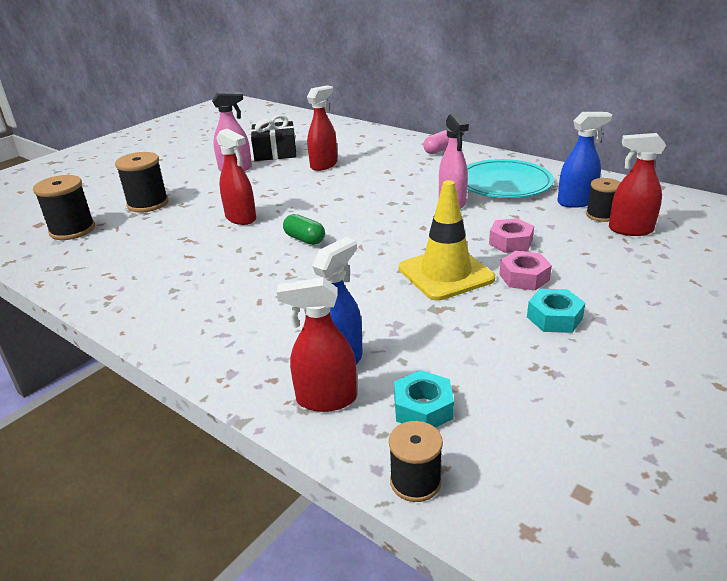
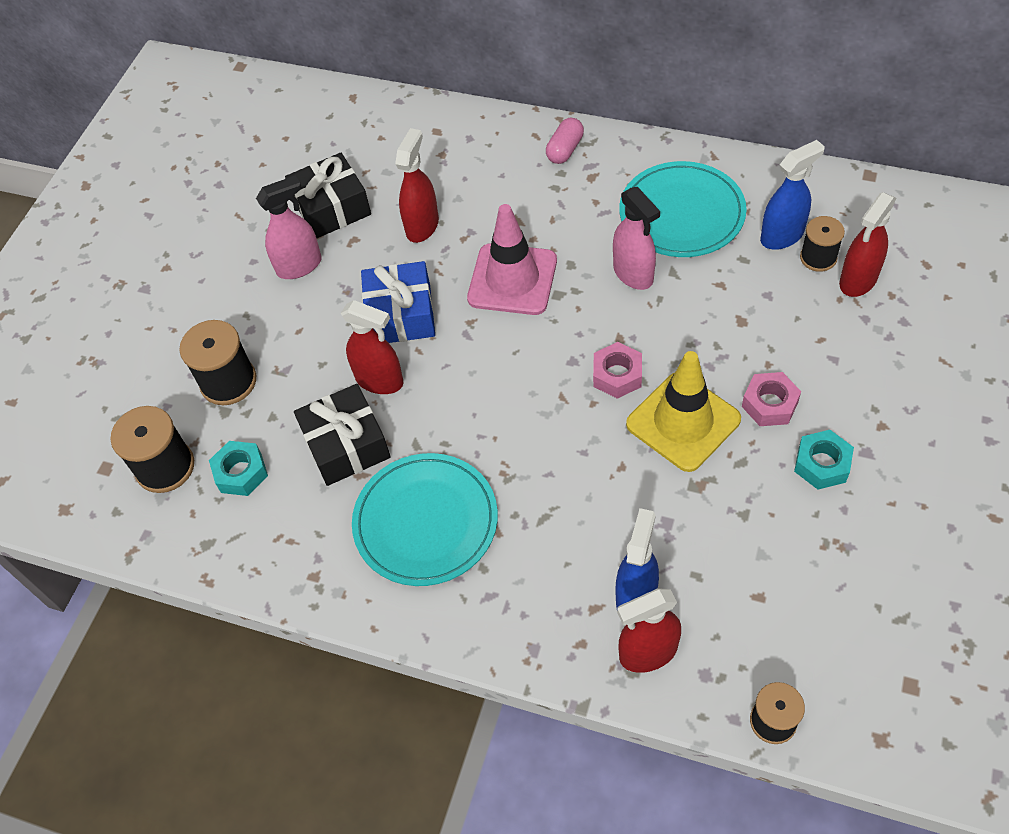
camera: 15 degrees left, 25 degrees up
(192, 241) = (346, 444): none -> black gift
(211, 286) = (426, 522): none -> turquoise plate
(279, 195) = (401, 315): none -> blue gift
(304, 239) = (487, 402): green capsule -> none
(365, 192) = (512, 279): none -> pink traffic cone
(423, 408) = (743, 634): turquoise nut -> turquoise nut (241, 473)
(510, 242) = (733, 341): pink nut -> pink nut (617, 375)
(630, 230) = (858, 280): red spray bottle -> red spray bottle turned 45 degrees counterclockwise

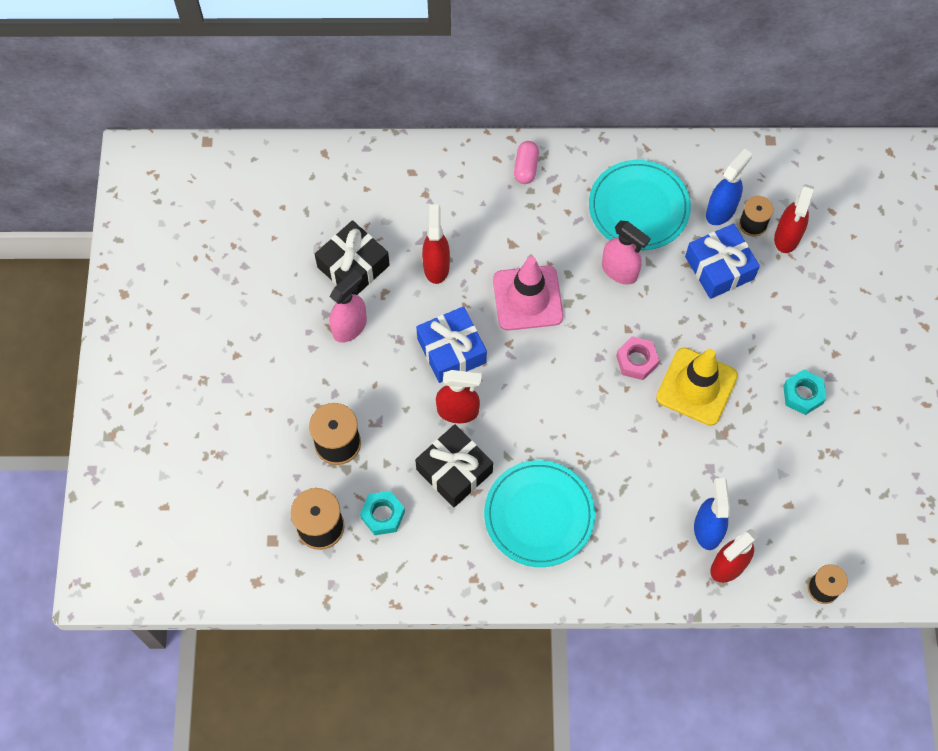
camera: 25 degrees left, 10 degrees up
(759, 296) = (719, 268): none -> blue gift
(770, 404) = (753, 356): pink nut -> none

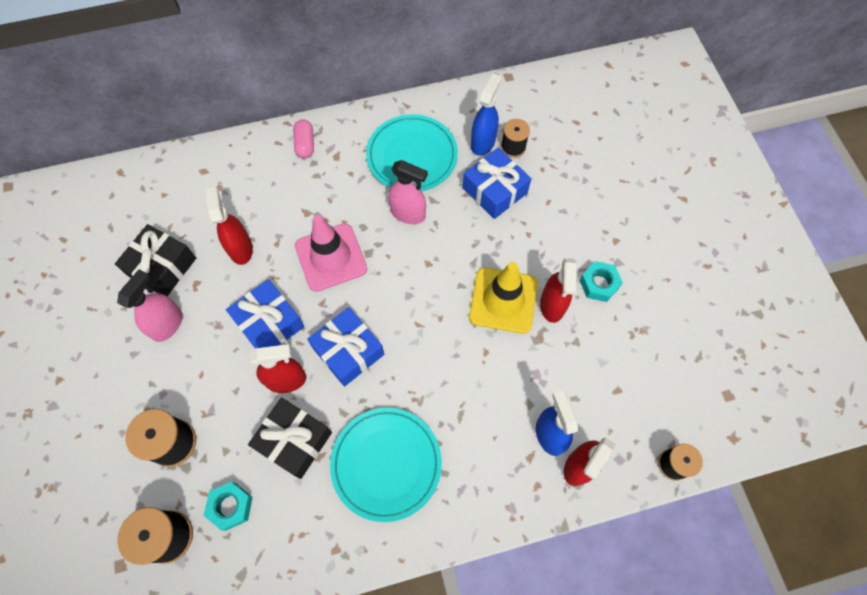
camera: 15 degrees left, 0 degrees up
(525, 398) = (348, 351): none -> blue gift
(636, 361) = (443, 290): pink nut -> none
(787, 237) = (545, 151): red spray bottle -> red spray bottle (552, 305)

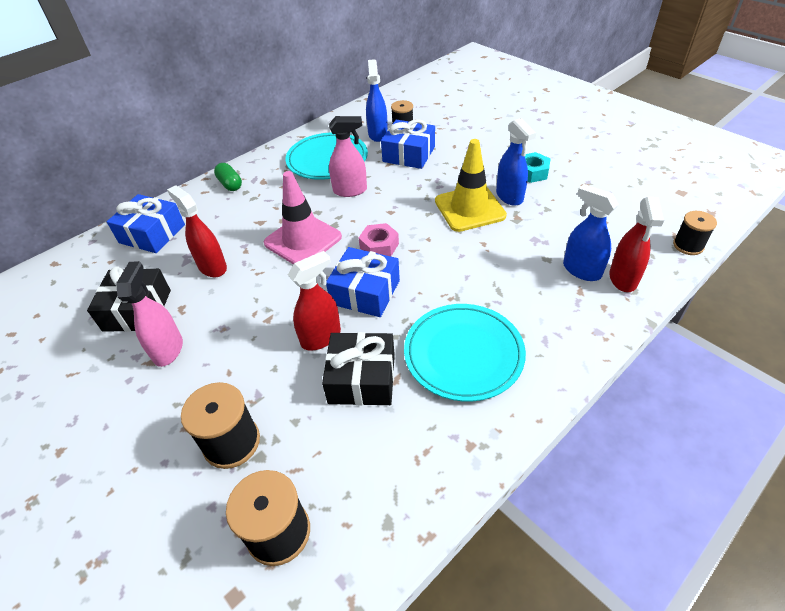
camera: 25 degrees left, 20 degrees down
(231, 506) = (333, 466): turquoise nut -> none
(269, 323) = (275, 305): blue gift -> blue gift (152, 234)
(305, 144) = (230, 184): pink capsule -> green capsule
(392, 302) = (379, 246): none -> pink nut
(552, 305) = (509, 196): red spray bottle -> blue spray bottle

